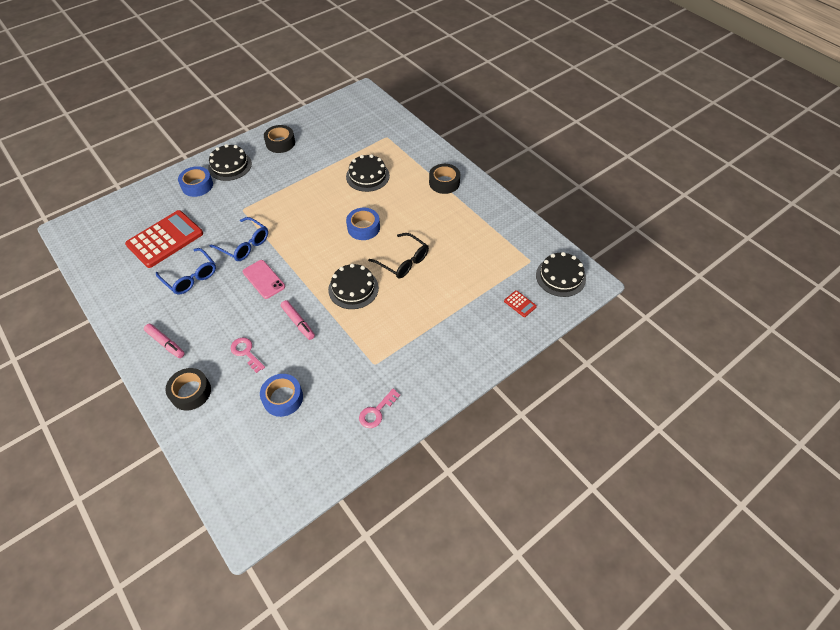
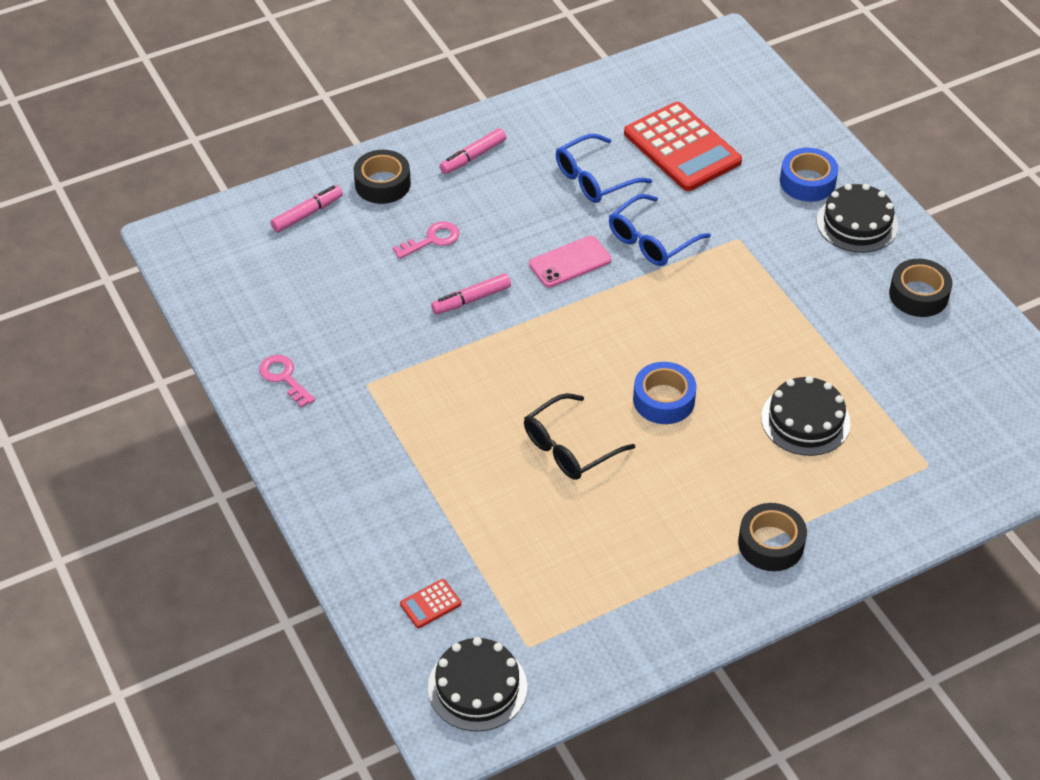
camera: 100 degrees right, 5 degrees down
(221, 434) = (307, 214): none -> pink marker
(283, 398) = (341, 277): blue tape -> none
(353, 288) = (523, 372): black cake -> none

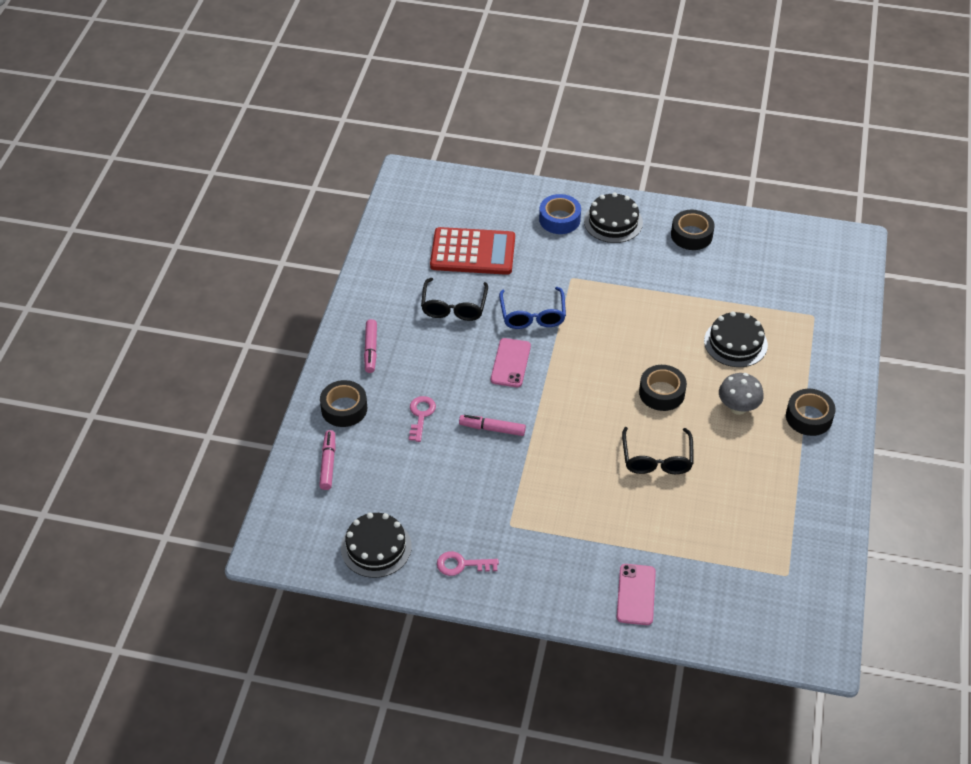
camera: 50 degrees left, 0 degrees up
(377, 532) = (636, 594): none -> pink phone
(430, 604) = (716, 603): red calculator -> none
(471, 299) = (492, 429): pink marker -> pink marker turned 90 degrees clockwise
(477, 687) = (797, 619): black cake -> black cake (376, 547)
(594, 179) = (454, 307): blue glasses -> black glasses
(663, 400) = (661, 393): blue tape -> black tape
(715, 474) = (738, 407): none -> grey mushroom

